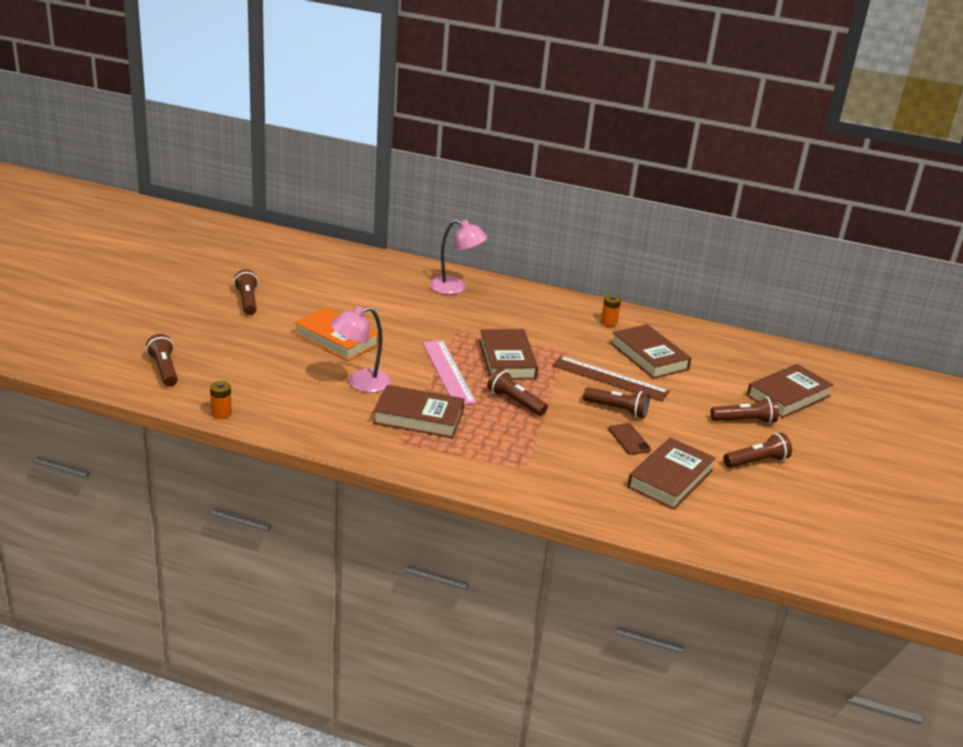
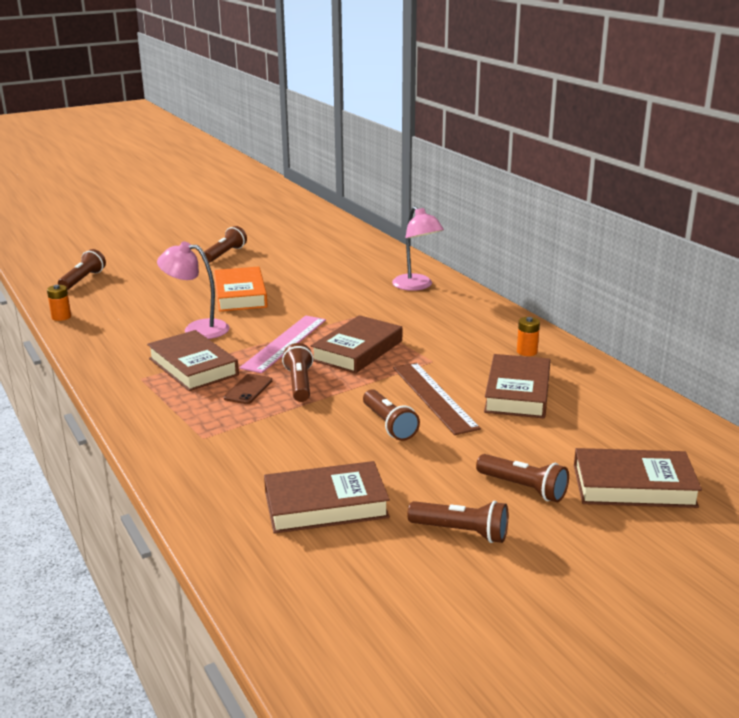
camera: 45 degrees right, 5 degrees down
(629, 439) = (351, 453): brown phone -> brown phone (248, 389)

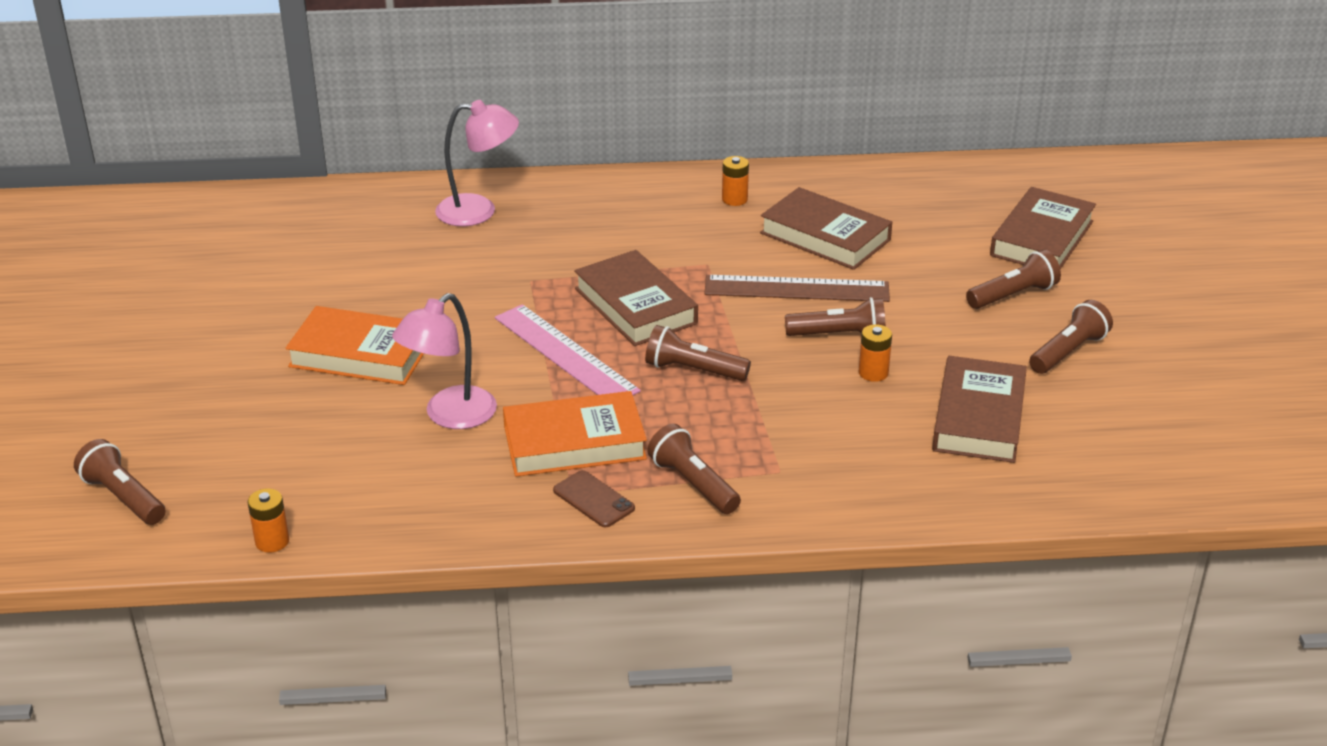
camera: 65 degrees left, 10 degrees up
(193, 367) = (574, 442): brown book -> orange book
(225, 254) = (172, 333): brown flashlight -> brown flashlight (693, 483)
(248, 389) = (678, 411): brown phone -> brown phone (593, 499)
(350, 448) = (873, 373): none -> orange battery

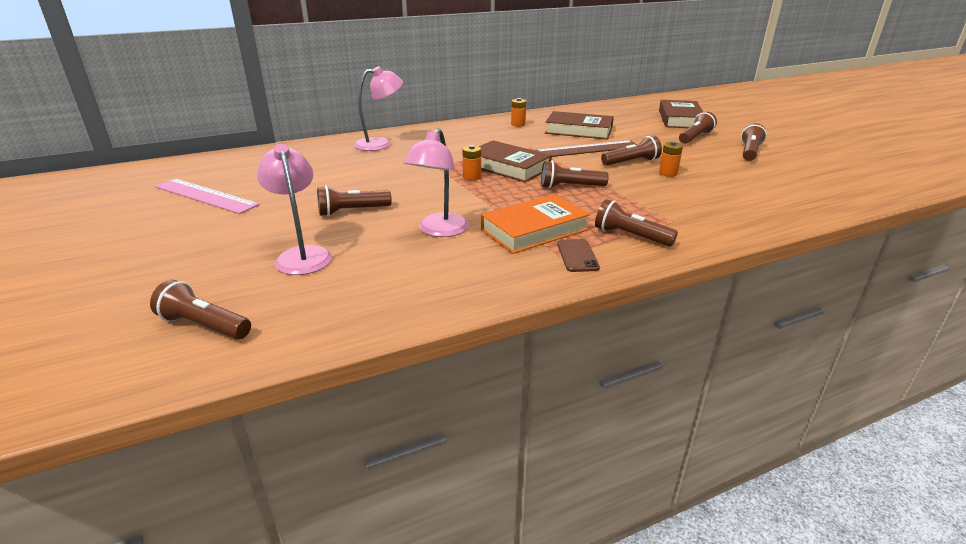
camera: 20 degrees left, 5 degrees down
(264, 419) = (302, 255): none -> pink lamp
(272, 541) = (356, 329): orange battery -> orange battery (472, 177)
(360, 354) = (352, 211): orange book -> brown flashlight
(565, 354) = (487, 191): pink ruler -> pink ruler (205, 196)
(593, 499) = (577, 256): brown phone -> brown phone turned 60 degrees clockwise
(978, 417) = (745, 181): brown book -> none

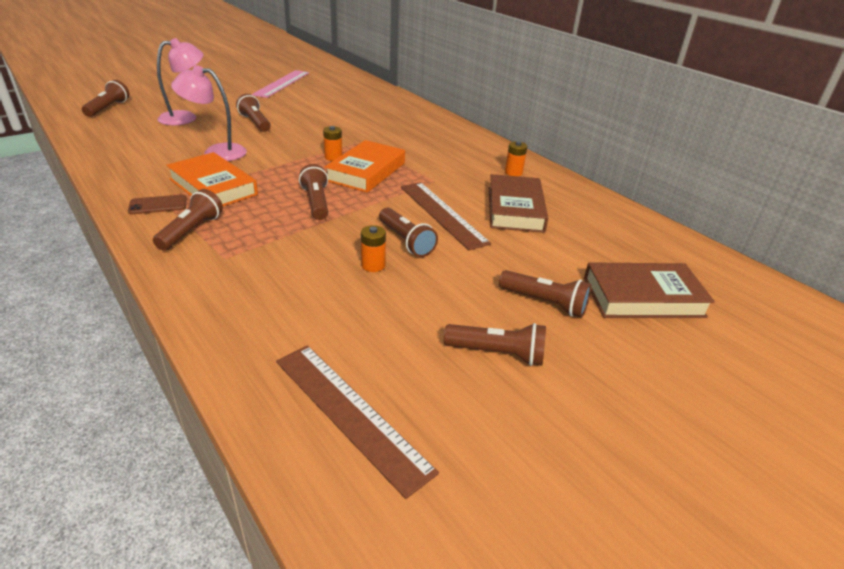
camera: 75 degrees right, 5 degrees up
(380, 144) = (408, 117): pink lamp -> none
(508, 167) = (366, 172): brown book -> orange book
(823, 186) = (350, 413): none -> brown ruler

